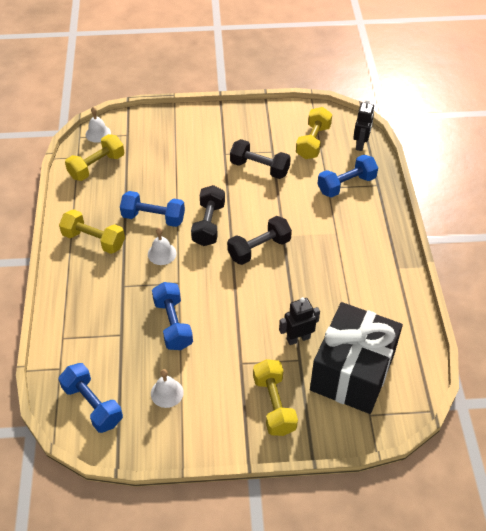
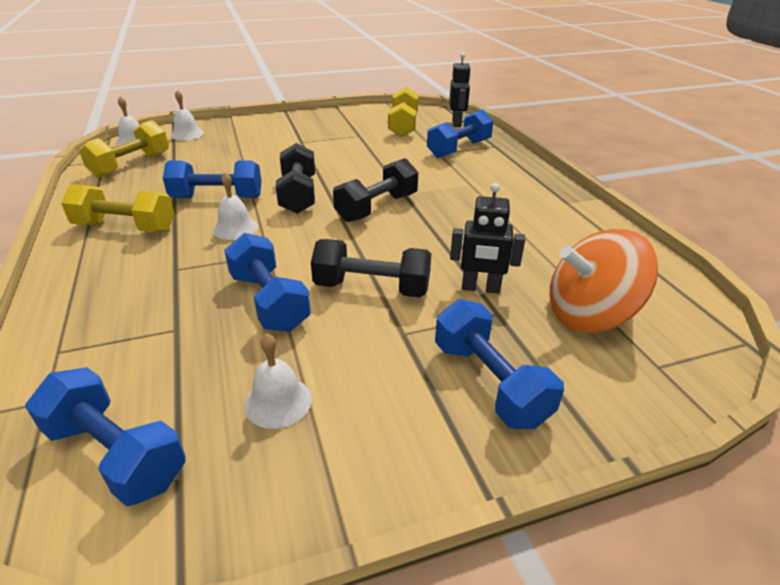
camera: 15 degrees left, 15 degrees down
(138, 128) = (187, 134): none -> white bell
(259, 168) = (349, 147): black dumbbell -> black dumbbell (372, 288)
(274, 405) = (489, 383): yellow dumbbell -> blue dumbbell
(298, 338) = (480, 288): black robot -> black robot turned 135 degrees counterclockwise
(352, 372) = (589, 315): black gift -> orange spinning top

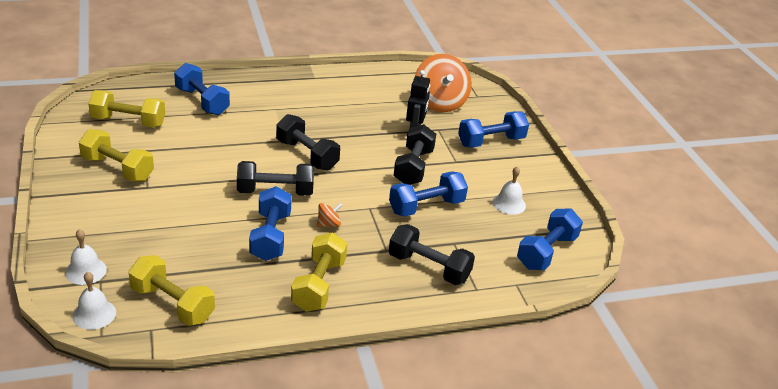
camera: 90 degrees left, 0 degrees up
(125, 304) = (429, 268): none -> black dumbbell
(235, 228) = (329, 224): white bell -> orange spinning top
(327, 130) = (117, 169): none -> yellow dumbbell
(457, 123) = (134, 91): black robot -> none

